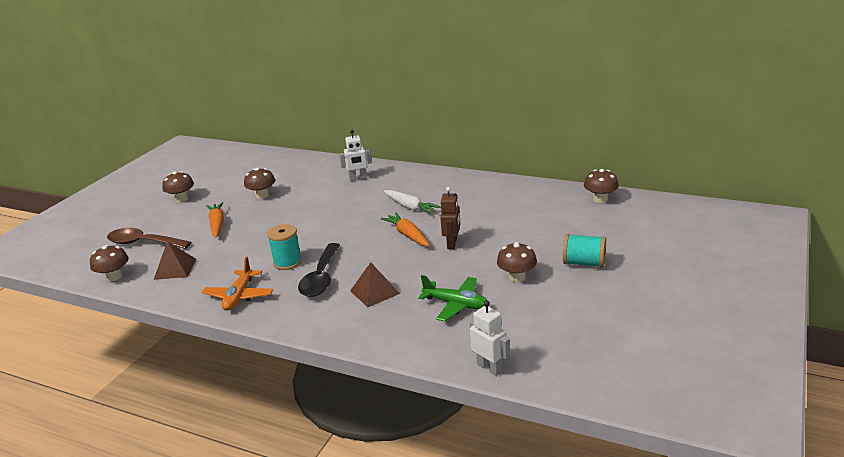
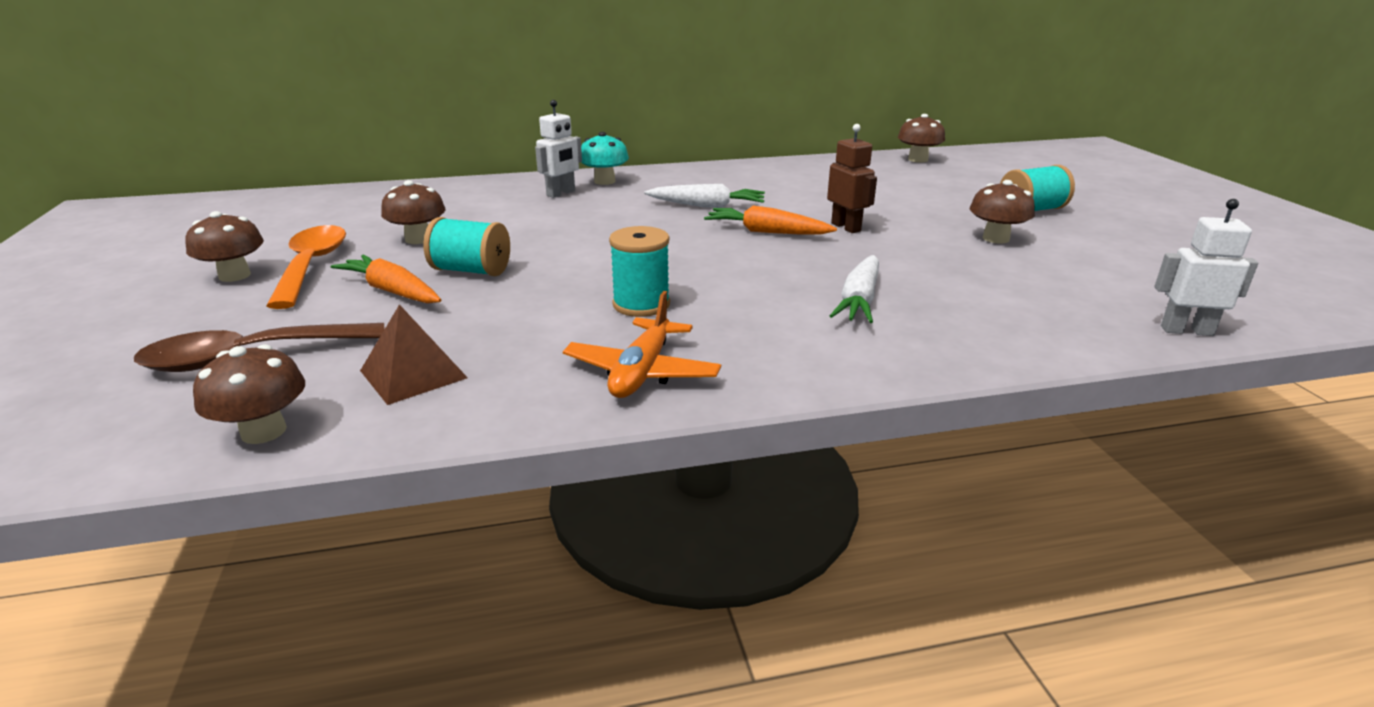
camera: 40 degrees left, 0 degrees up
(209, 201) = (311, 266): none -> orange spoon
(239, 296) = (642, 372): orange plane -> orange plane turned 45 degrees clockwise
(256, 221) = (471, 270): none -> turquoise spool
(321, 278) = (740, 307): black spoon -> none
(374, 292) = (859, 300): brown pyramid -> white carrot
(391, 174) = (604, 181): none -> turquoise mushroom
(456, 304) = (994, 282): green plane -> none

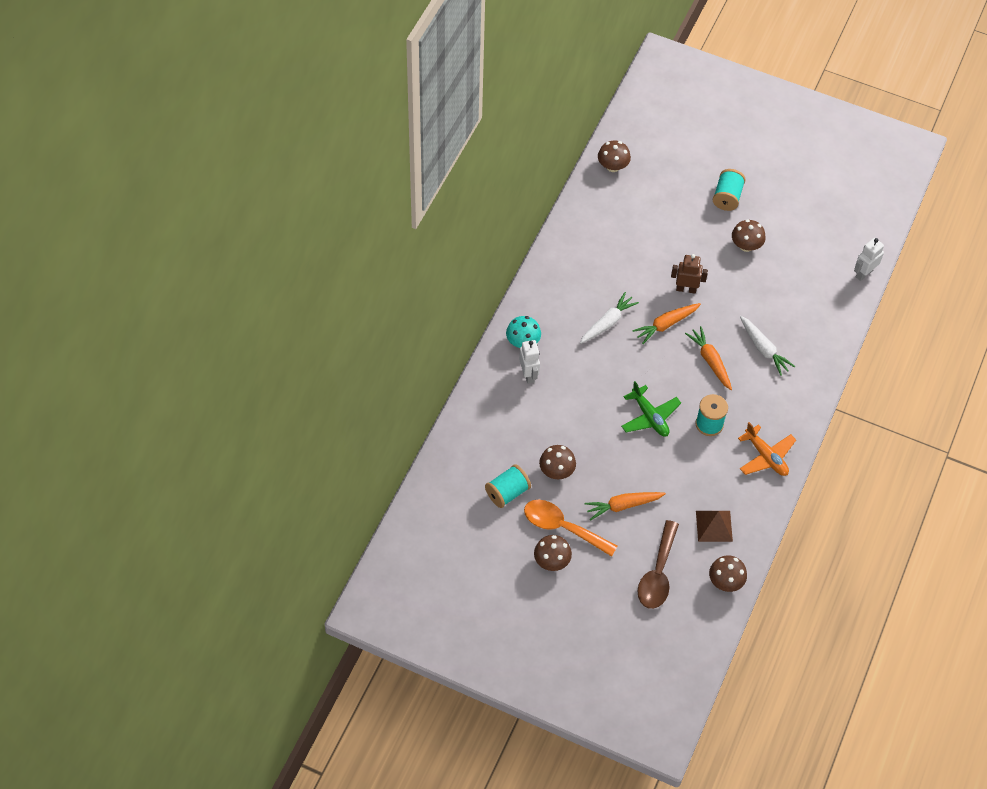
camera: 55 degrees left, 30 degrees up
(471, 270) = (621, 467): turquoise spool -> turquoise spool (507, 492)
(592, 264) = (650, 417): none -> green plane
(761, 272) = (710, 361): none -> orange carrot

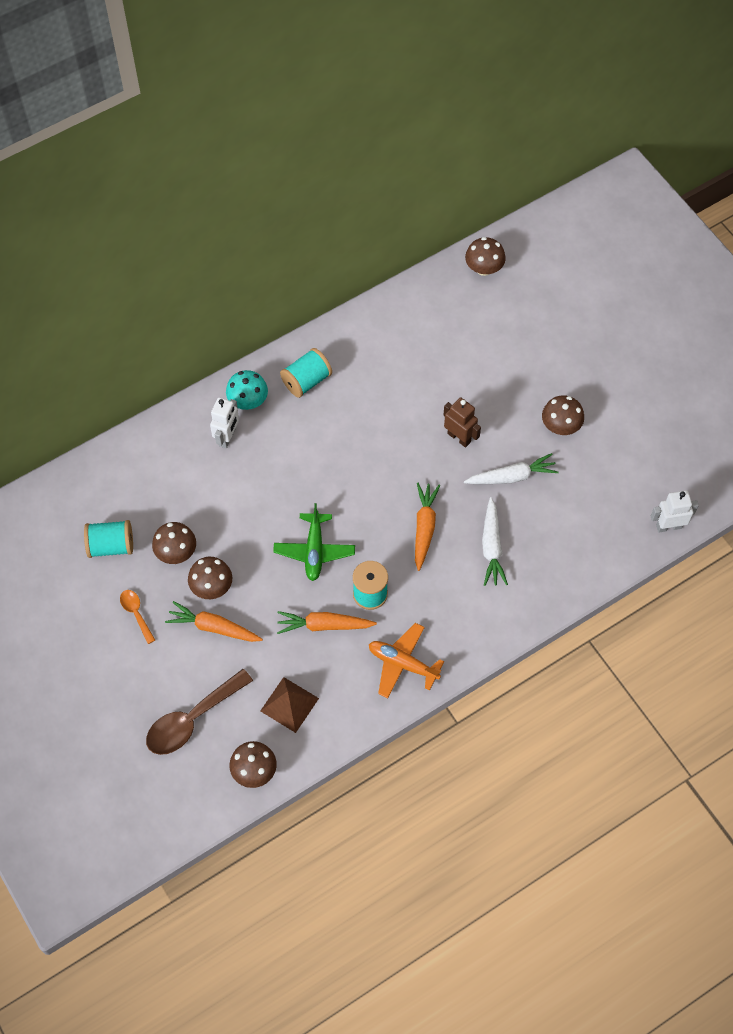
camera: 35 degrees right, 5 degrees up
(551, 561) = (98, 642): brown mushroom -> brown mushroom (212, 587)
(562, 527) = (136, 613): orange spoon -> orange spoon, size x0.51
(607, 323) = (349, 428): white carrot -> white carrot (512, 477)
(666, 324) = (408, 463): orange carrot -> orange carrot (324, 625)
(727, 197) = (581, 364): turquoise spool -> turquoise spool (306, 381)
(766, 457) = (402, 663): orange plane -> orange plane turned 120 degrees clockwise

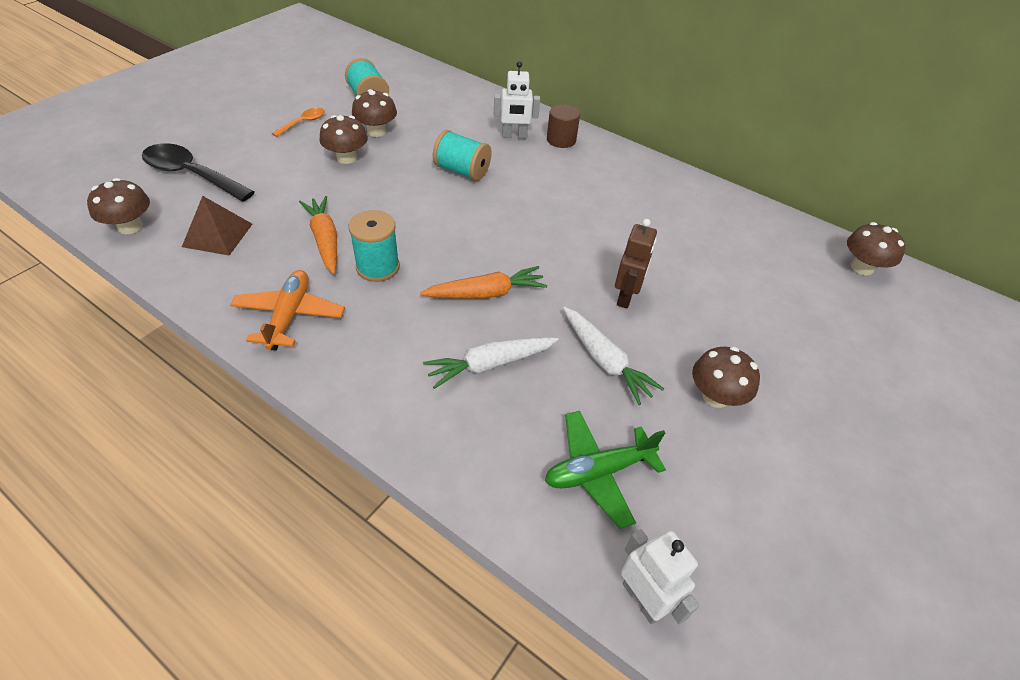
camera: 65 degrees right, 15 degrees down
(192, 719) = (191, 175): brown spoon -> black spoon
(213, 627) = (301, 167): orange carrot -> none
(248, 401) = (561, 140): turquoise mushroom -> brown cylinder
(306, 381) = (610, 169): turquoise spool -> turquoise spool (462, 171)
(314, 551) = (415, 214): green plane -> green plane (598, 472)

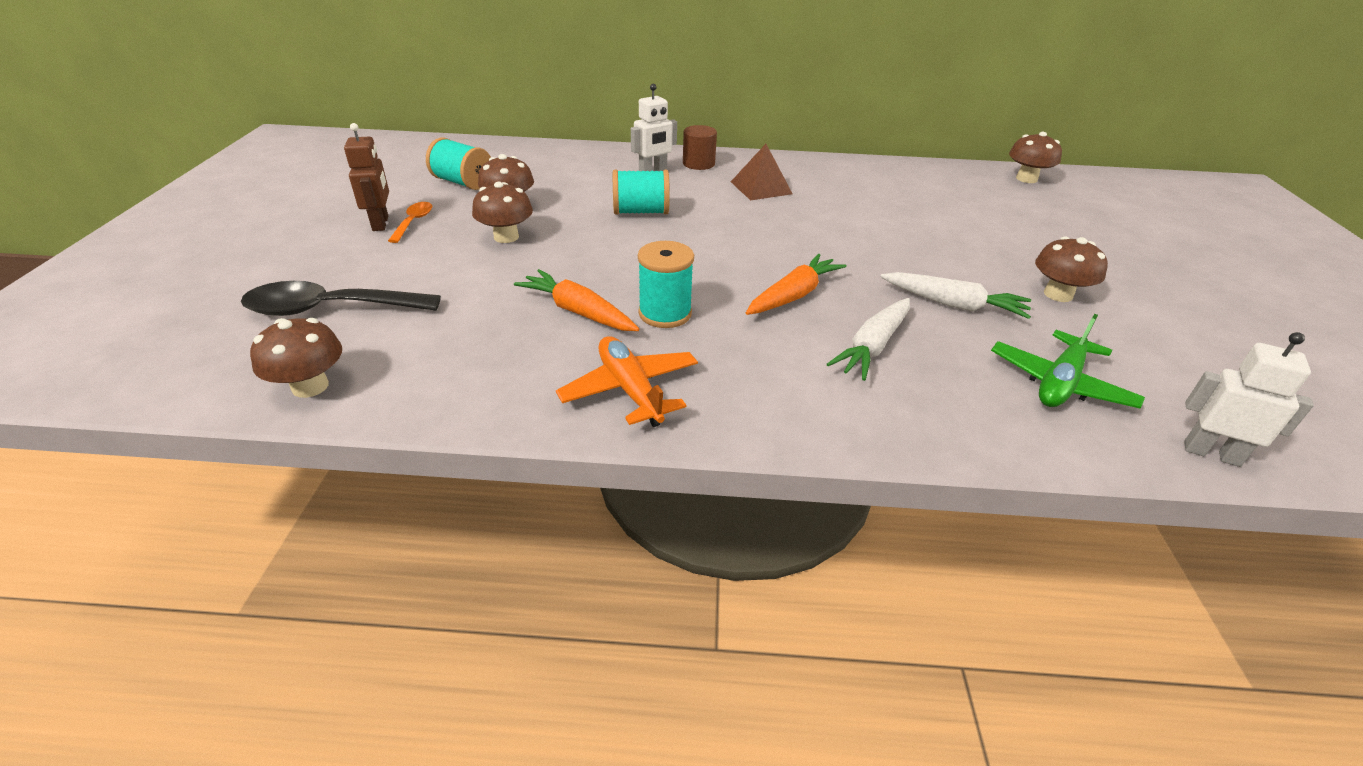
camera: 30 degrees left, 10 degrees down
(217, 235) = (443, 352): brown pyramid -> brown pyramid (761, 187)
(626, 297) = (905, 254): brown robot -> brown robot (381, 223)

